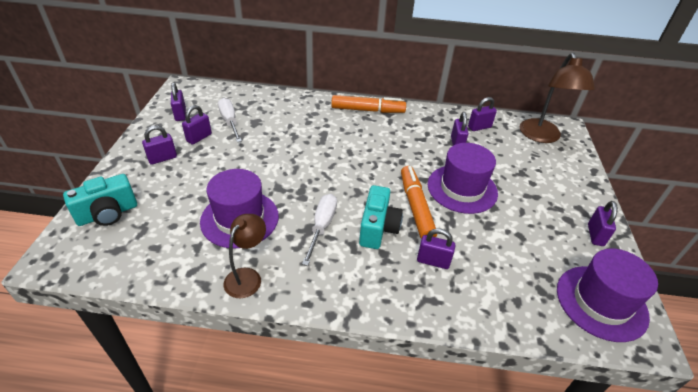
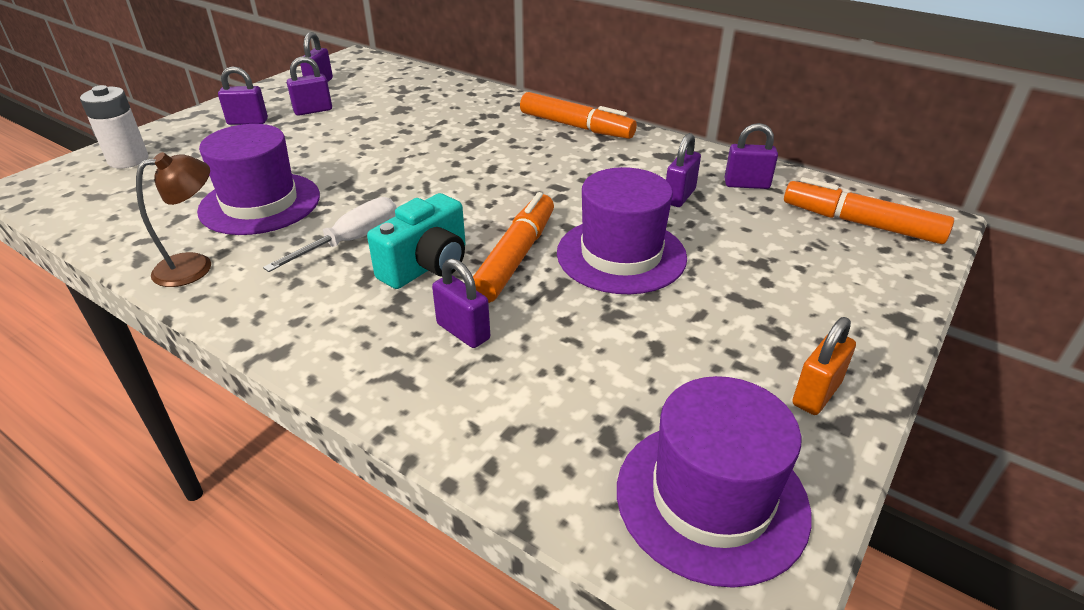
camera: 30 degrees right, 5 degrees down
(108, 214) = (128, 160): turquoise camera -> white battery
(230, 121) = (369, 102): white screwdriver -> none
(542, 137) = (861, 223): brown lamp -> orange marker
(595, 235) = (816, 394): purple padlock -> orange padlock

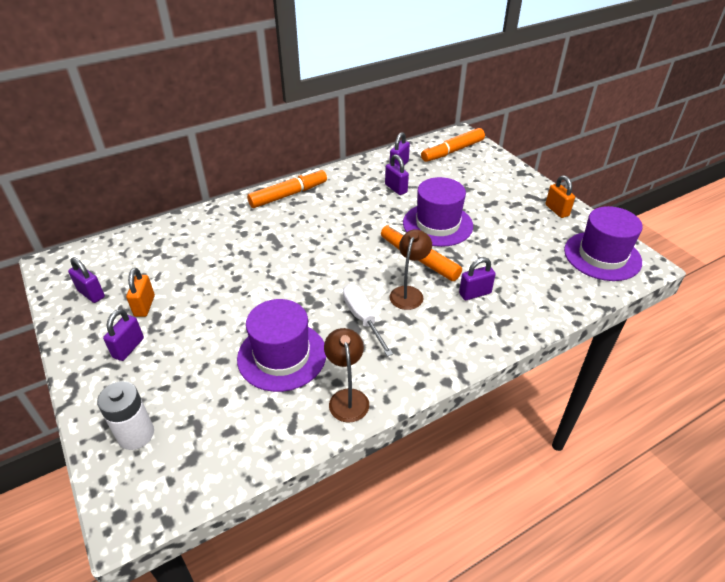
camera: 65 degrees left, 5 degrees up
(313, 110) = (144, 306): purple padlock -> orange padlock
(427, 266) = (408, 293): turquoise camera -> brown lamp

